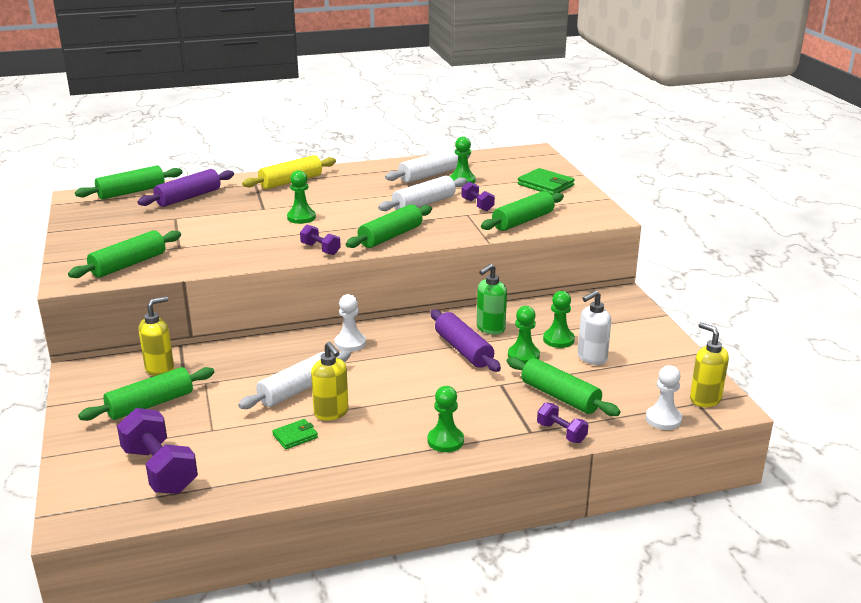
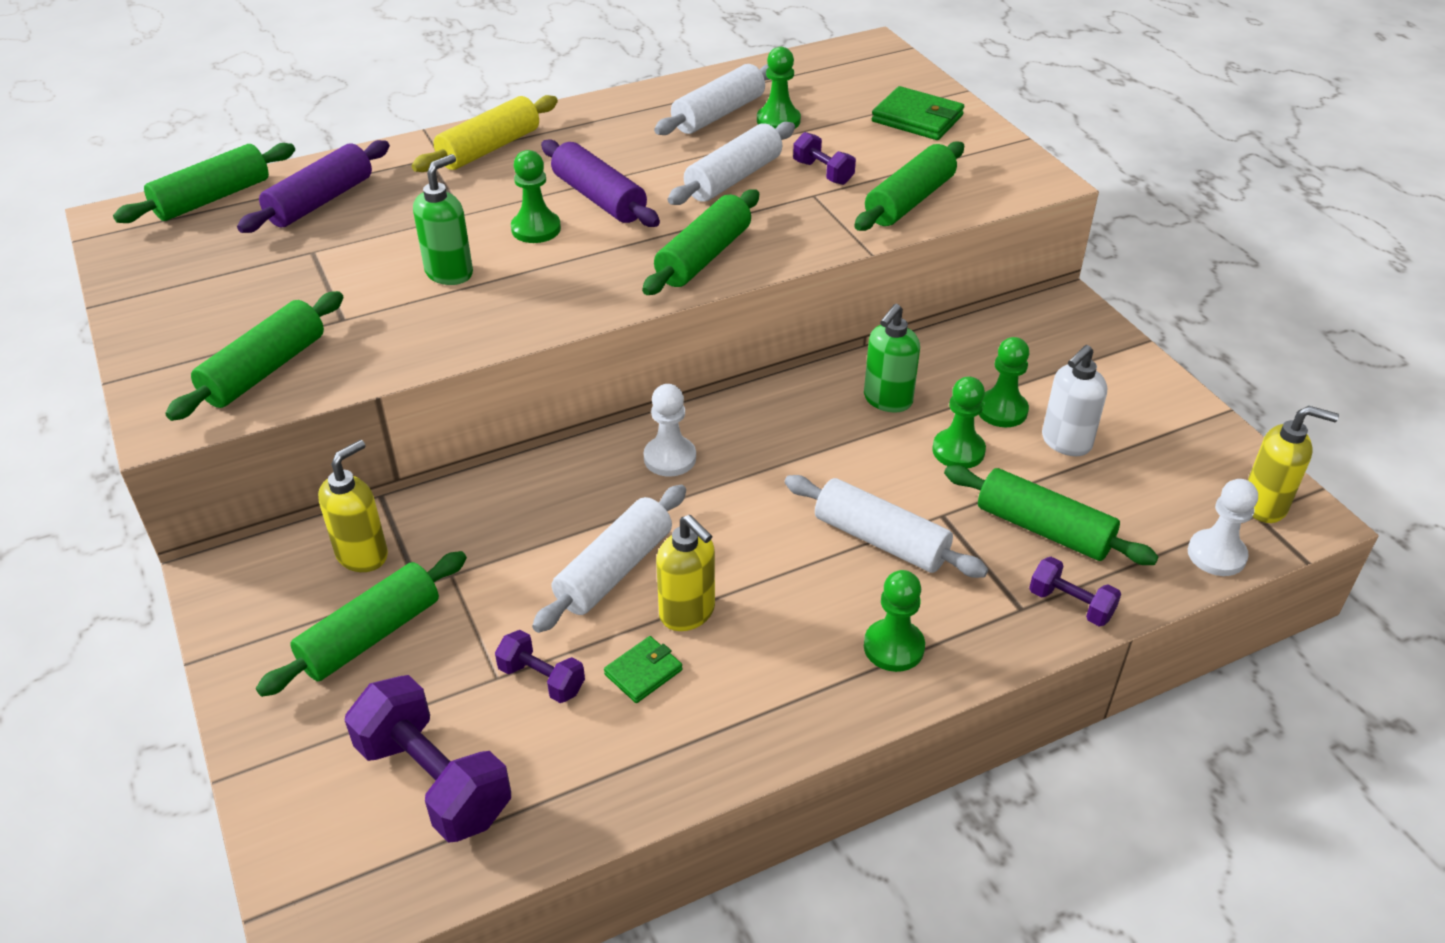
camera: 10 degrees left, 15 degrees up
(245, 232) = (450, 273): none -> green soap dispenser
(320, 249) = (594, 298): purple dumbbell -> purple dumbbell (542, 679)
(458, 392) = (881, 540): none -> white rolling pin
(463, 350) = (859, 450): purple rolling pin -> purple rolling pin (599, 198)
(705, 399) = (1264, 505): yellow soap dispenser -> yellow soap dispenser turned 150 degrees clockwise

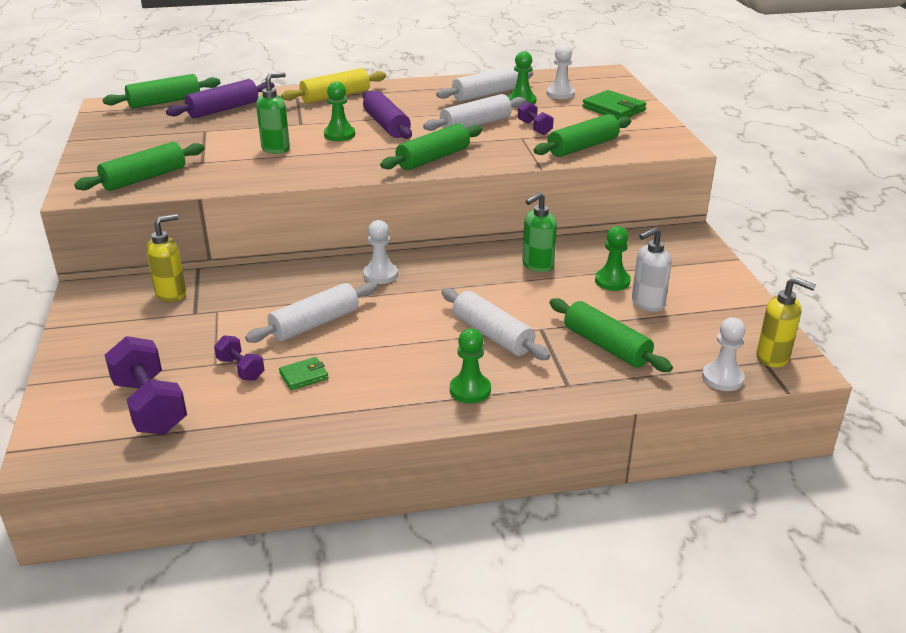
camera: 15 degrees right, 10 degrees down
(370, 636) = (154, 332): green rolling pin -> none
(687, 613) = (348, 351): yellow soap dispenser -> none
(827, 98) = (560, 94): none -> white pawn
(958, 451) = (570, 297): green pawn -> none
(1070, 604) = (603, 388): purple dumbbell -> none

